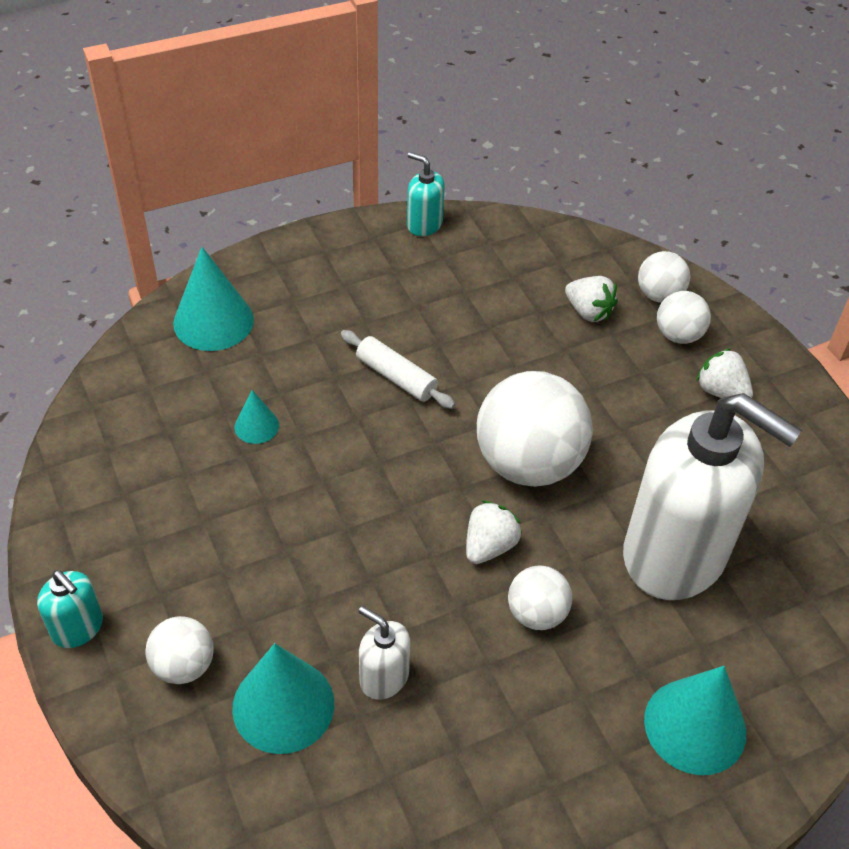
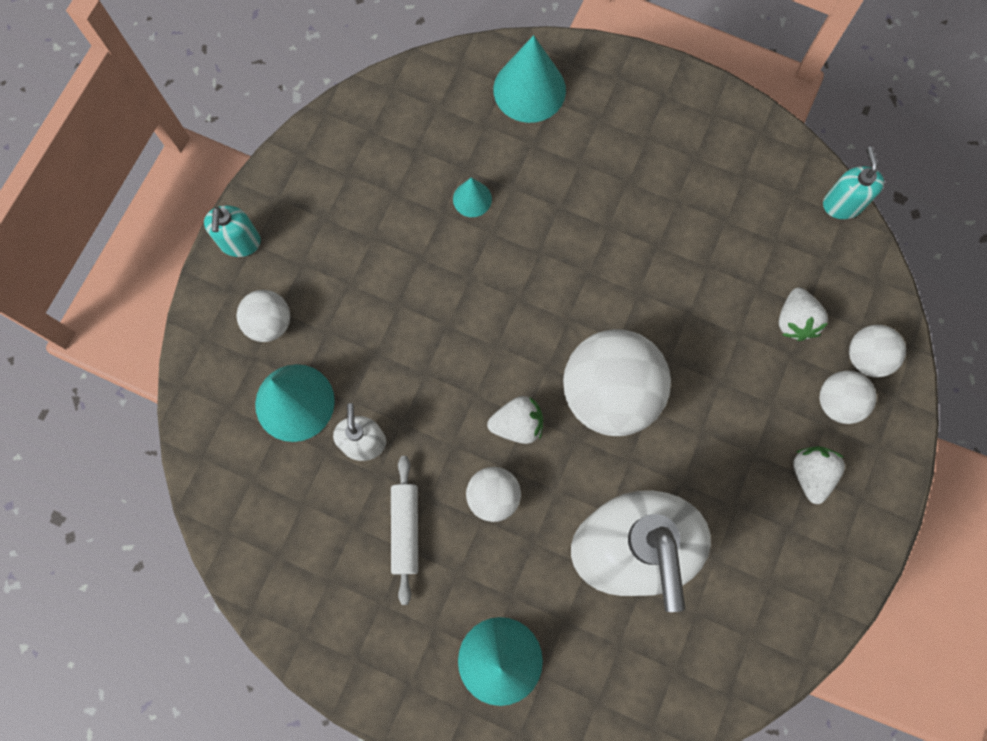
camera: 50 degrees right, 25 degrees up
(396, 377) = (598, 246): white rolling pin -> white rolling pin (405, 530)
(424, 224) = (763, 136): turquoise soap dispenser -> turquoise soap dispenser (842, 204)

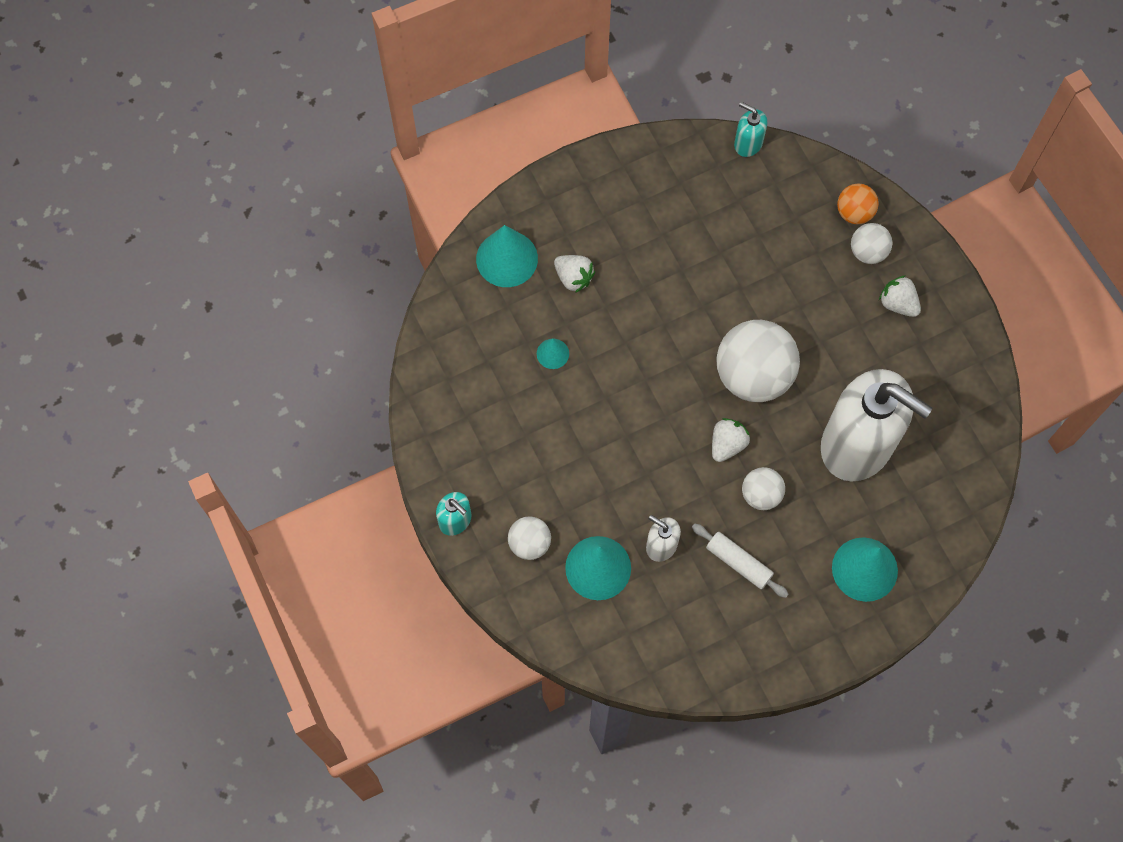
camera: 50 degrees left, 5 degrees down
(795, 321) = (798, 233): white strawberry -> white strawberry (573, 278)
(866, 357) = (854, 212): white ball -> orange ball

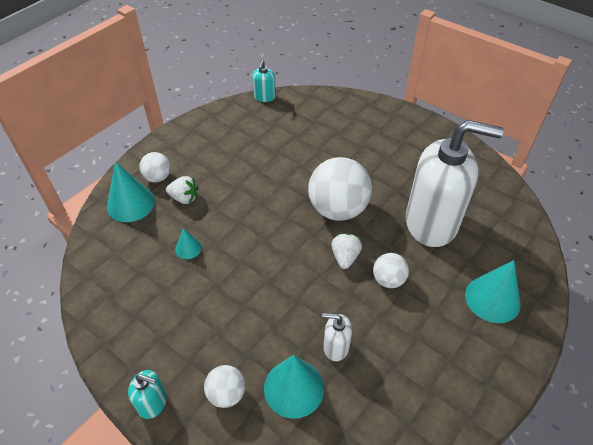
camera: 25 degrees left, 20 degrees down
(738, 563) = (401, 334): white rolling pin -> none
(748, 143) = (264, 97): turquoise soap dispenser -> turquoise soap dispenser turned 90 degrees counterclockwise
(854, 212) = (347, 108): orange ball -> none
(868, 252) = (367, 123): white ball -> white ball (158, 177)
(898, 303) = (402, 140): white strawberry -> none

